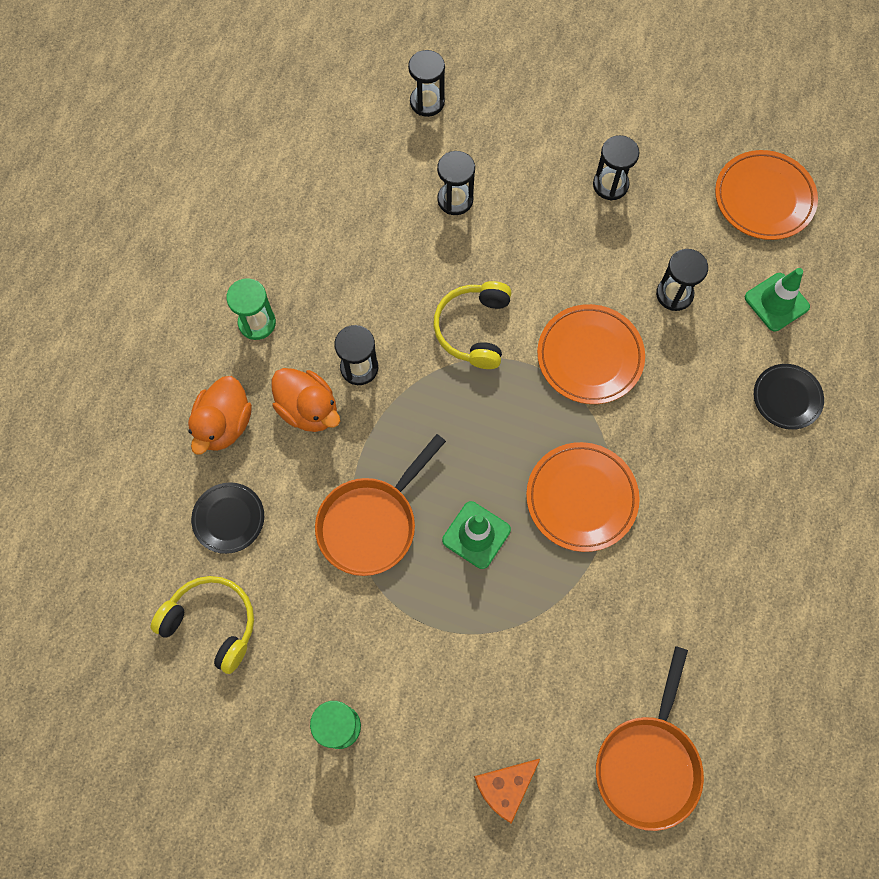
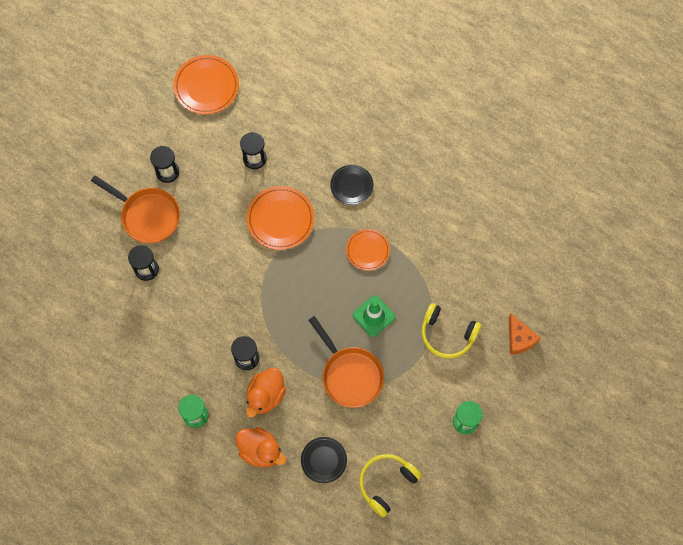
camera: 75 degrees left, 0 degrees up
(308, 409) = (265, 396): orange duck -> orange duck turned 150 degrees clockwise
(427, 102) = (66, 267): black hourglass -> none
(473, 329) = (241, 282): yellow headphones -> yellow headphones (447, 334)
(581, 498) = (367, 250): orange plate -> orange plate, size x0.64
(648, 763) = (524, 260): orange pan -> orange pan (147, 216)
(776, 302) = (277, 103): green traffic cone -> none
(787, 398) = (339, 119): black plate -> black plate (351, 186)

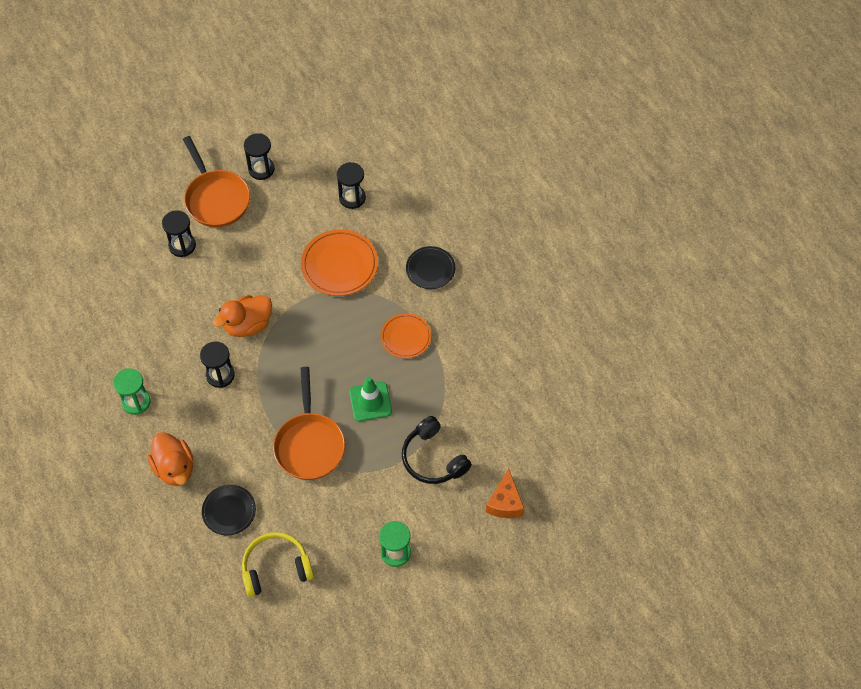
camera: 30 degrees right, 10 degrees down
(206, 86) = (350, 112): orange plate -> none
(265, 396) = (214, 420): orange duck -> orange duck (247, 325)
(447, 334) = (433, 458): yellow headphones -> black headphones

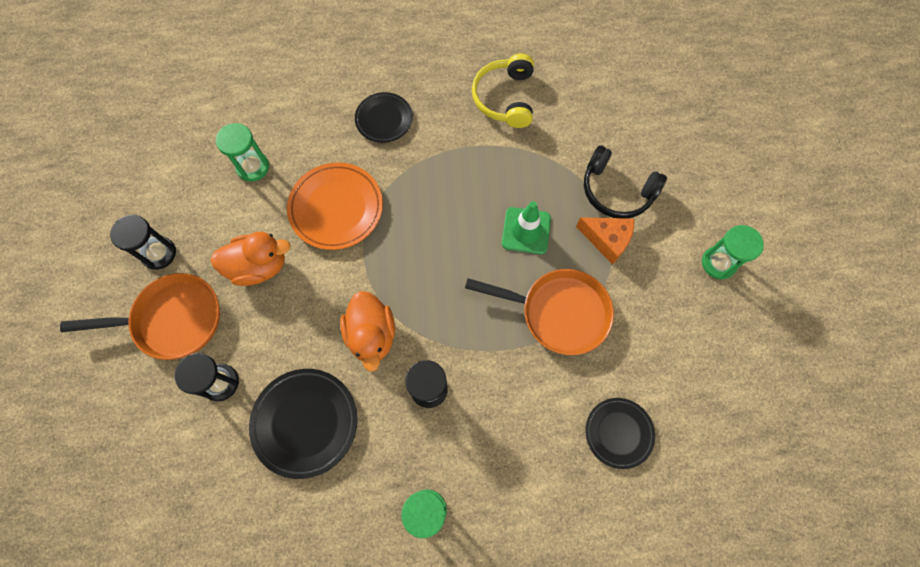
camera: 70 degrees left, 10 degrees up
(171, 307) = (305, 423): none -> black plate
(174, 468) = (539, 485): orange duck -> orange duck (259, 266)
(276, 568) = (707, 399): yellow headphones -> yellow headphones (505, 98)
(352, 198) = (253, 167): black hourglass -> green hourglass
(406, 337) = (459, 170): orange plate -> none
(433, 458) = (616, 191): black headphones -> black headphones turned 45 degrees clockwise
(505, 502) = (687, 140): orange cheese -> orange cheese (607, 240)

